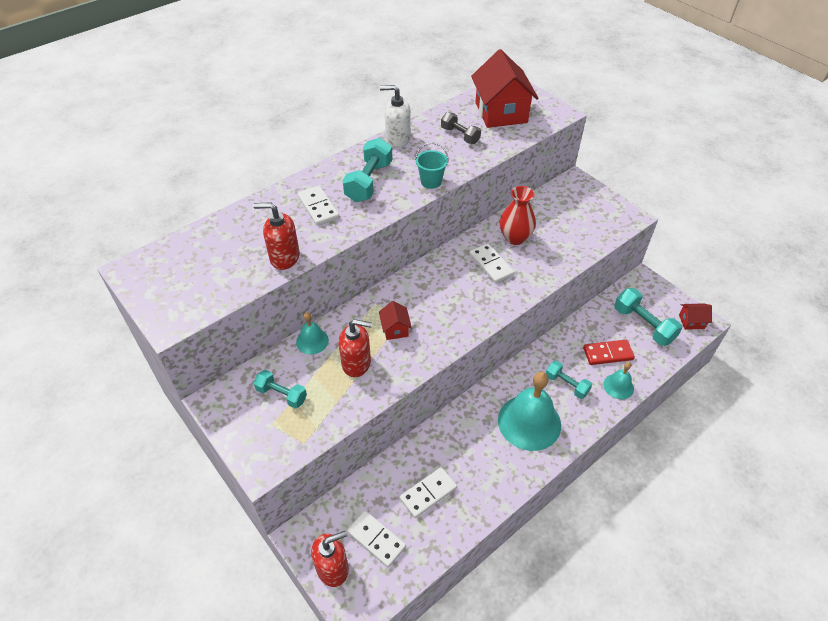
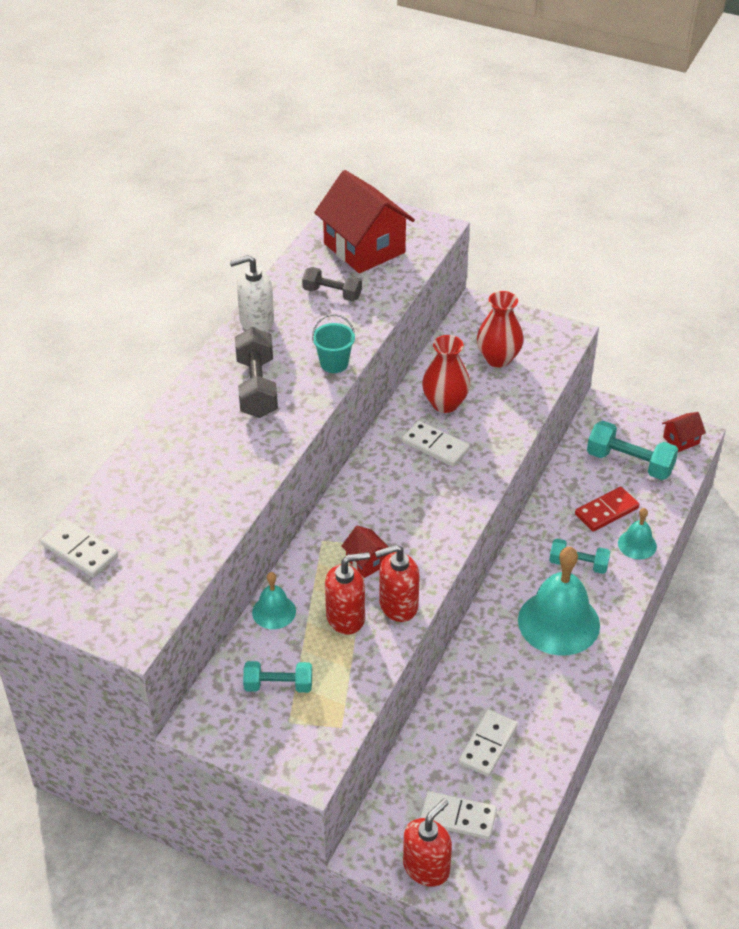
camera: 25 degrees left, 5 degrees down
(284, 257) = (217, 513): red soap dispenser -> red soap dispenser (398, 605)
(318, 207) = (215, 439): white domino -> white domino (80, 551)
(369, 182) = (257, 387): turquoise dumbbell -> grey dumbbell
(570, 219) = (498, 359): none -> red vase

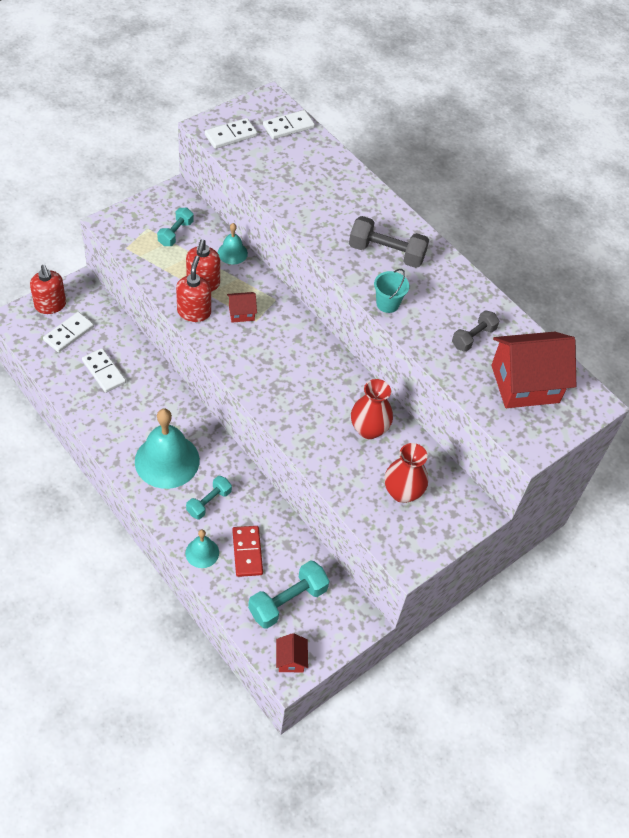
camera: 110 degrees right, 10 degrees up
(256, 322) = (462, 280): white soap dispenser -> none
(435, 446) = (326, 401): white domino -> white domino (231, 135)

